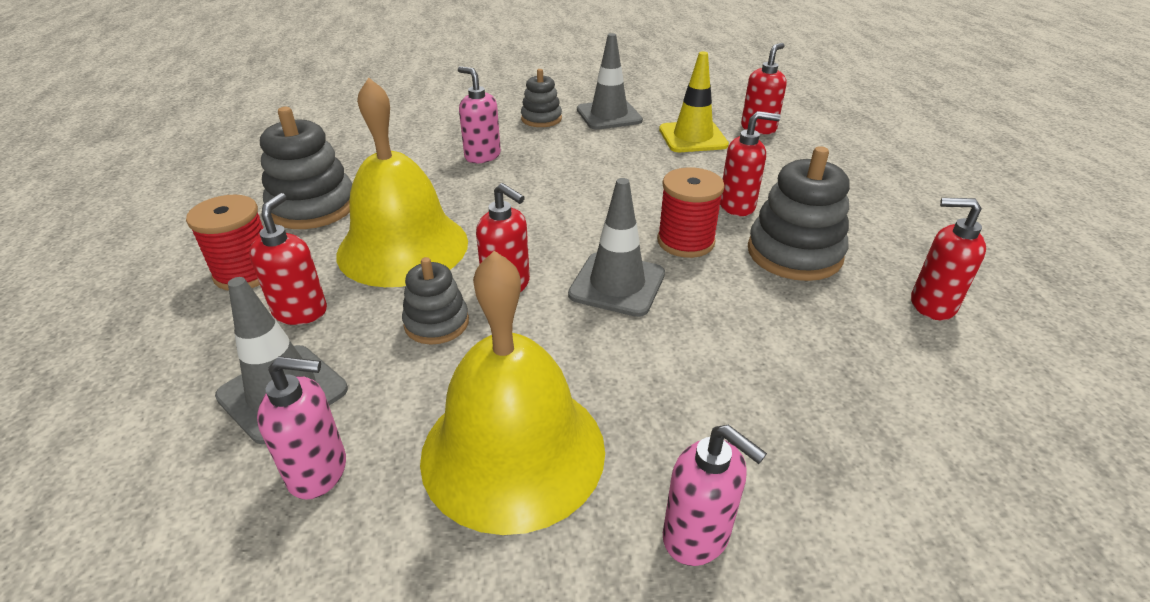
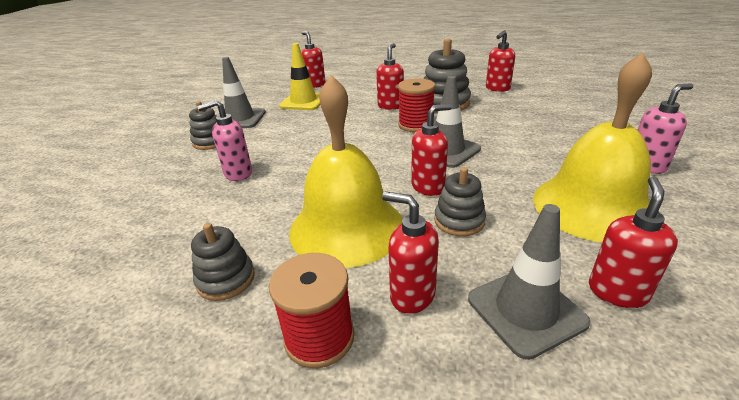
camera: 65 degrees left, 5 degrees down
(313, 207) = (226, 279): grey stacking toy -> grey stacking toy, size x0.60
(319, 471) = (617, 292): pink soap dispenser -> red soap dispenser

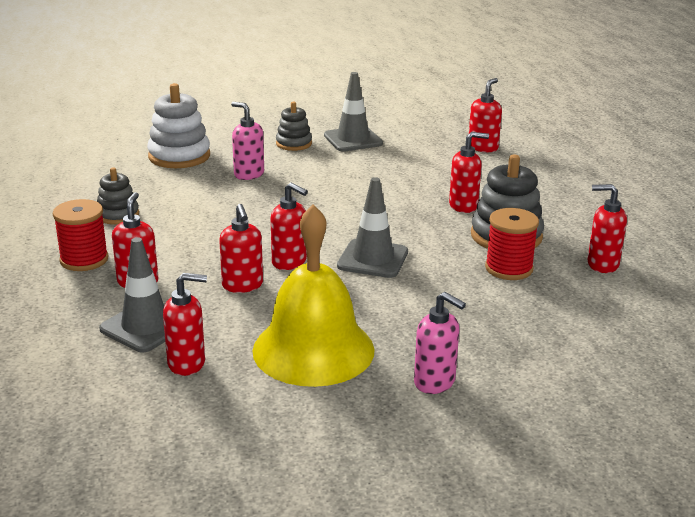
camera: 60 degrees right, 5 degrees down
(141, 205) = (179, 156): none -> white stacking toy
(303, 102) = (427, 156): yellow traffic cone -> none
(347, 227) = (202, 240): yellow bell -> none
(415, 125) = (423, 231): red spool -> red spool (509, 268)
(459, 221) = (242, 285): grey stacking toy -> red soap dispenser

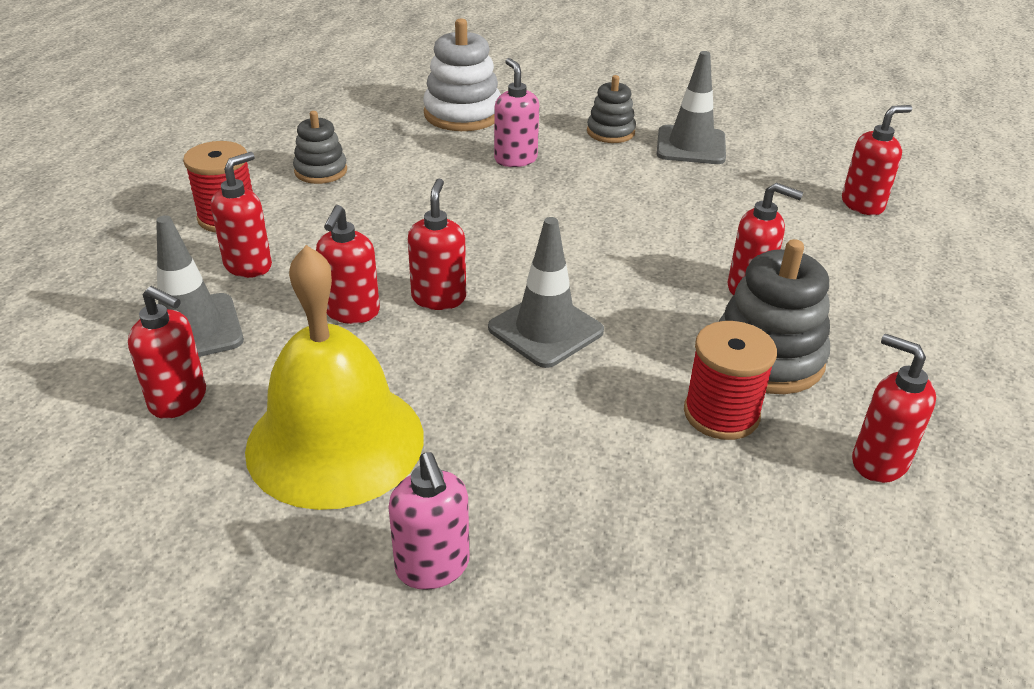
camera: 30 degrees right, 10 degrees up
(289, 262) = (439, 298): red soap dispenser -> red soap dispenser turned 150 degrees counterclockwise

